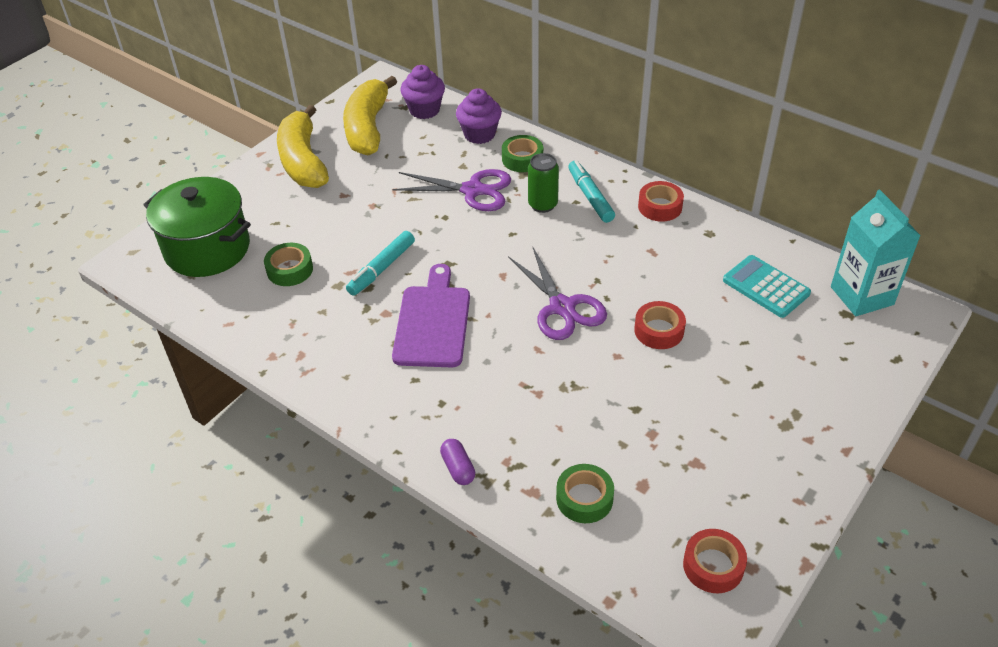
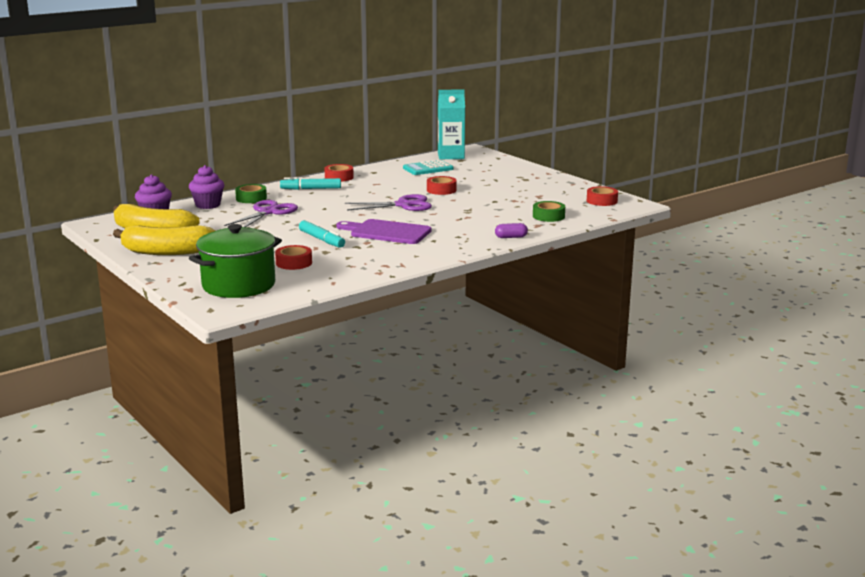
camera: 75 degrees left, 25 degrees down
(290, 270) = (294, 263): green tape -> red tape
(543, 205) = (305, 199): green can -> none

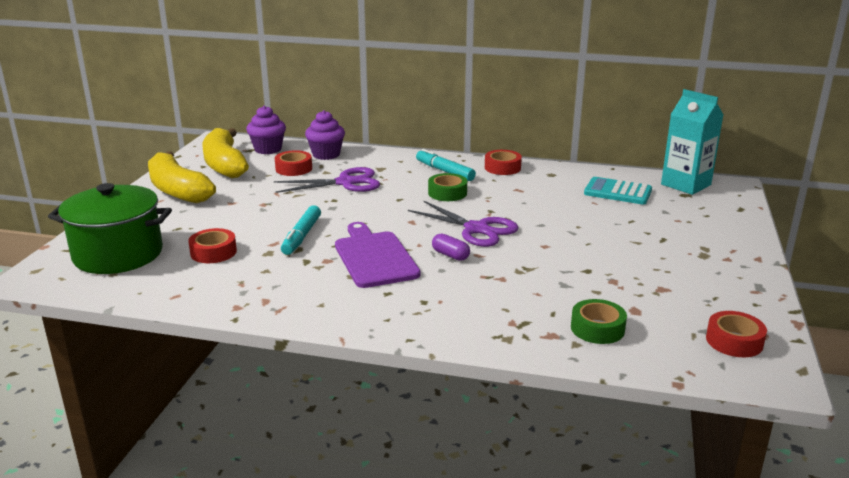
camera: 50 degrees right, 5 degrees up
(251, 198) = (373, 161): green tape -> green tape (447, 193)
(441, 190) = (563, 227): red tape -> red tape (294, 169)
(511, 237) = (474, 336): purple capsule -> purple capsule (450, 255)

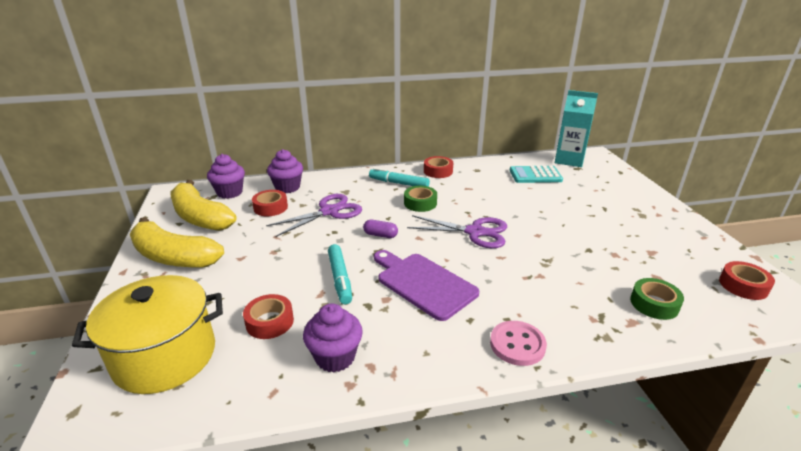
camera: 25 degrees left, 5 degrees up
(118, 254) = (165, 356): green pot -> yellow pot
(243, 287) = (335, 357): none -> purple cupcake
(410, 320) = (517, 344): none -> pink button
(450, 255) = (481, 263): purple capsule -> purple capsule (380, 235)

